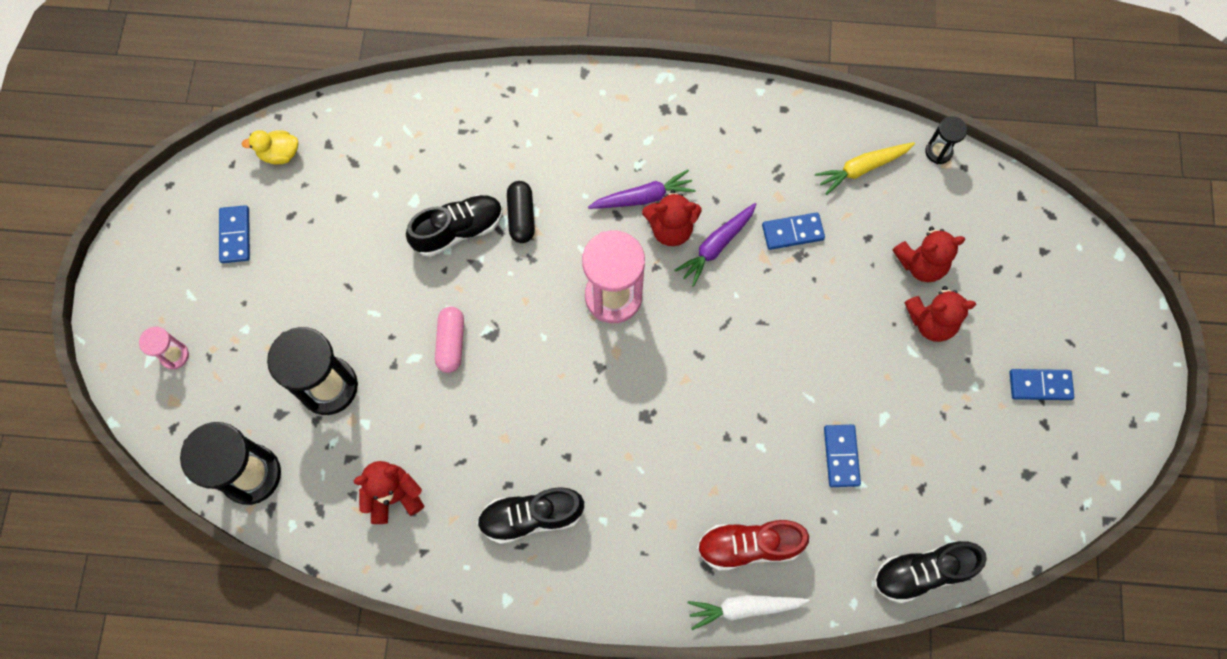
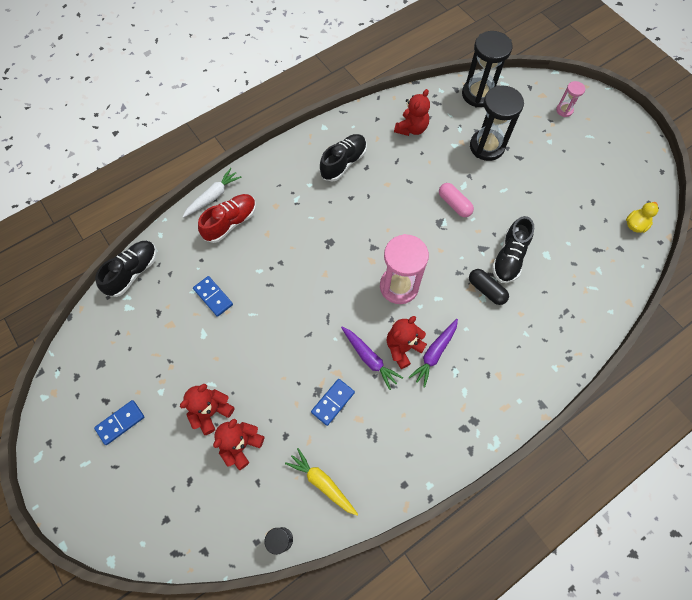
camera: 140 degrees right, 5 degrees down
(235, 235) = (604, 174): blue domino -> none
(716, 245) = (369, 358): purple carrot -> purple carrot turned 135 degrees clockwise
(862, 168) = (322, 483): yellow carrot -> yellow carrot turned 75 degrees counterclockwise

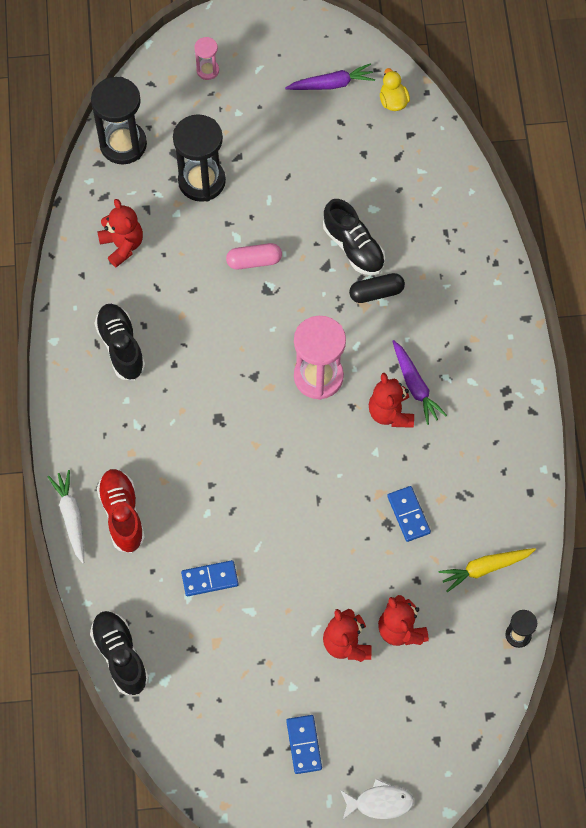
camera: 60 degrees left, 0 degrees up
(98, 502) = (380, 802): none -> white fish
(369, 358) = (382, 453): purple carrot -> purple carrot (331, 84)

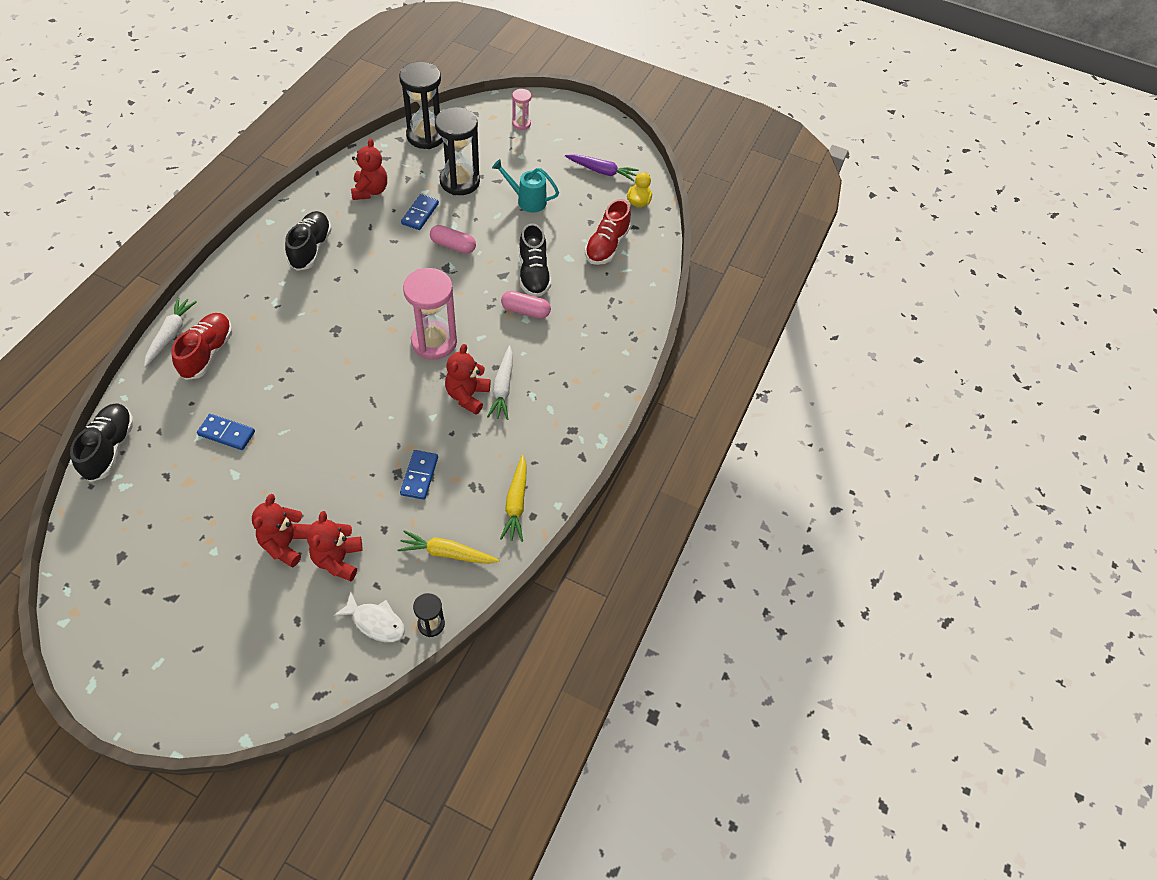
camera: 25 degrees right, 10 degrees down
(285, 164) = (527, 200): none -> turquoise watering can
(304, 745) = (180, 603): blue domino -> blue domino (420, 214)
(376, 293) = (525, 311): black capsule -> pink capsule
(380, 802) = (196, 692): white fish -> white fish (376, 622)
(399, 173) = (607, 246): none -> red shoe
(415, 385) = (503, 387): purple carrot -> white carrot
(508, 488) = (516, 502): none -> yellow carrot

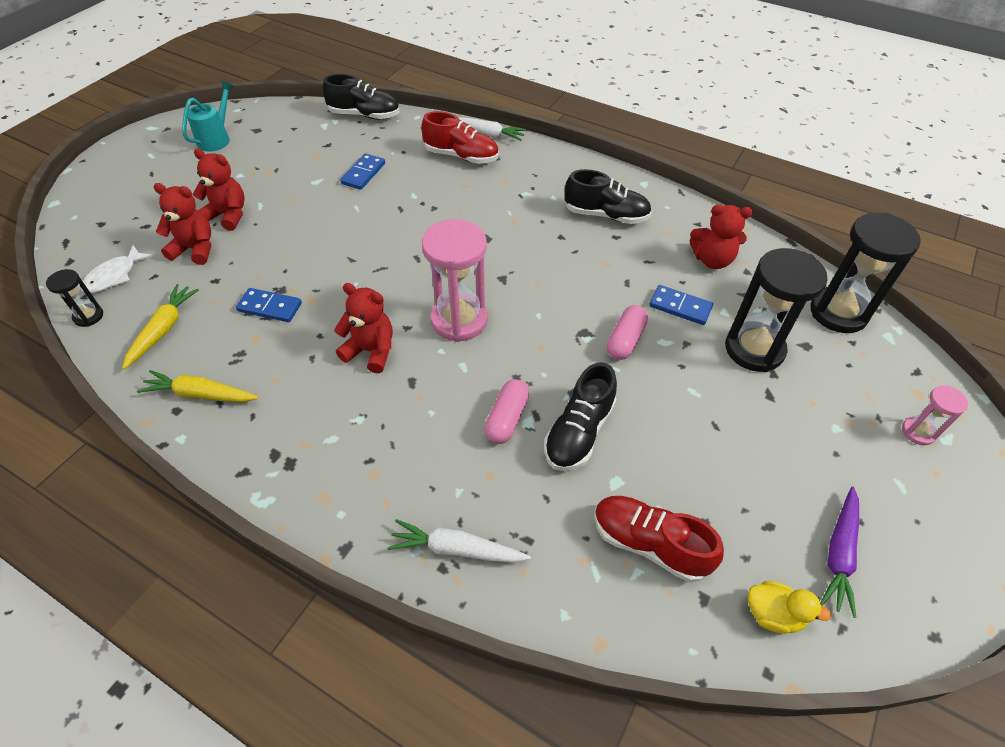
camera: 100 degrees right, 5 degrees down
(503, 387) = (376, 387): white carrot -> white carrot (457, 549)
(527, 200) = (734, 432): turquoise watering can -> turquoise watering can (216, 139)
(533, 274) = (579, 432): black shoe -> black shoe turned 60 degrees counterclockwise

